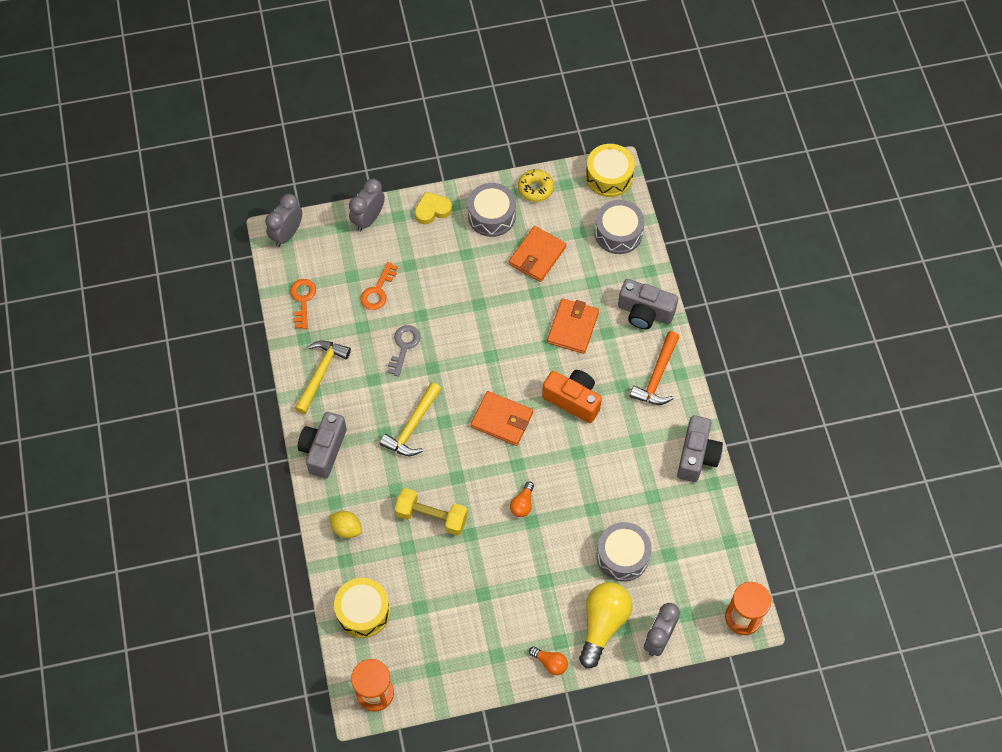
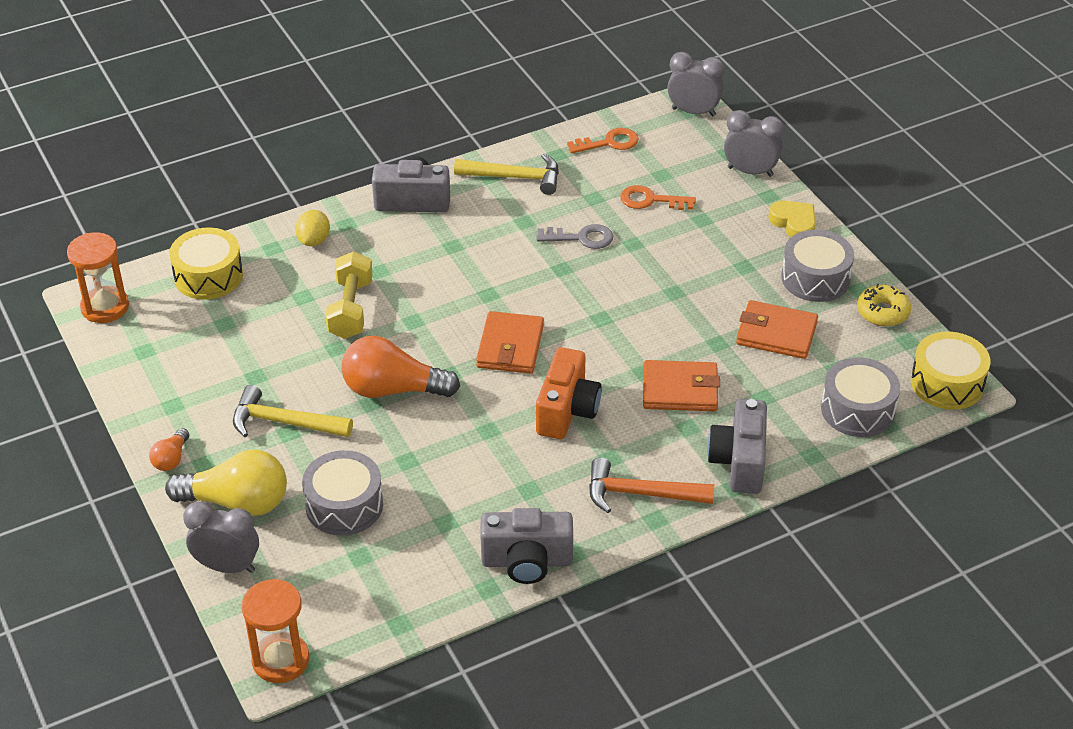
camera: 75 degrees right, 20 degrees down
(412, 426) = (471, 268): yellow hammer -> yellow hammer (284, 422)
(522, 504) = (393, 389): orange light bulb -> orange light bulb, size x2.05

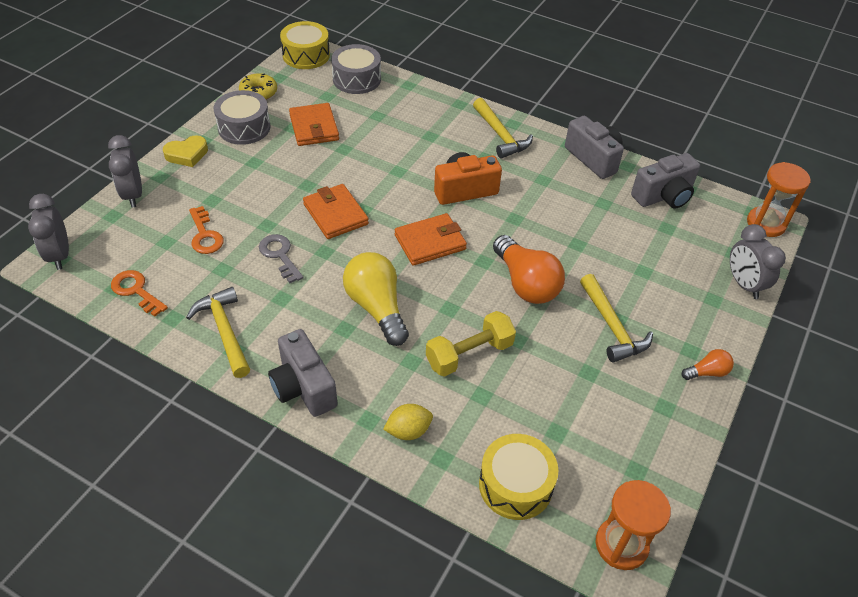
camera: 125 degrees left, 5 degrees up
(237, 502) = (698, 310): yellow light bulb -> yellow light bulb (377, 308)
(344, 505) = (642, 255): grey drum -> none
(641, 494) = (500, 135): orange hammer -> yellow hammer
(680, 390) = (401, 149): orange wallet -> orange wallet (335, 214)
(739, 462) = (439, 108): grey camera -> grey camera (663, 196)
(794, 223) = (187, 154): yellow heart -> yellow heart turned 135 degrees counterclockwise

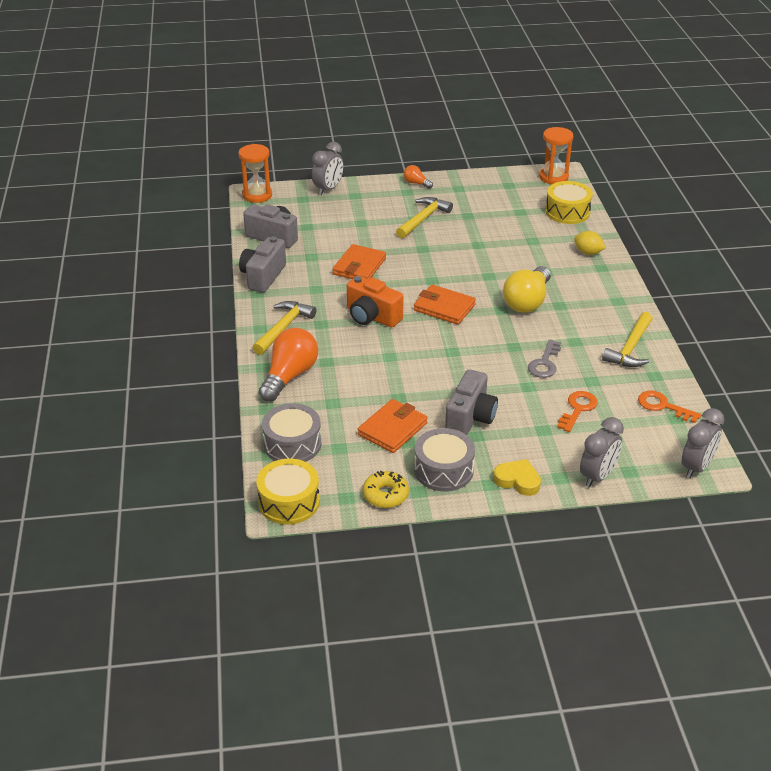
camera: 125 degrees left, 10 degrees down
(136, 291) = (663, 406): orange key -> orange key turned 120 degrees clockwise
(303, 387) = (617, 298): grey camera -> grey camera (470, 418)
(335, 214) = (474, 361): orange wallet -> orange wallet (359, 266)
(469, 354) = (512, 255): yellow dumbbell -> none
(525, 283) = (429, 258): orange light bulb -> orange light bulb (289, 376)

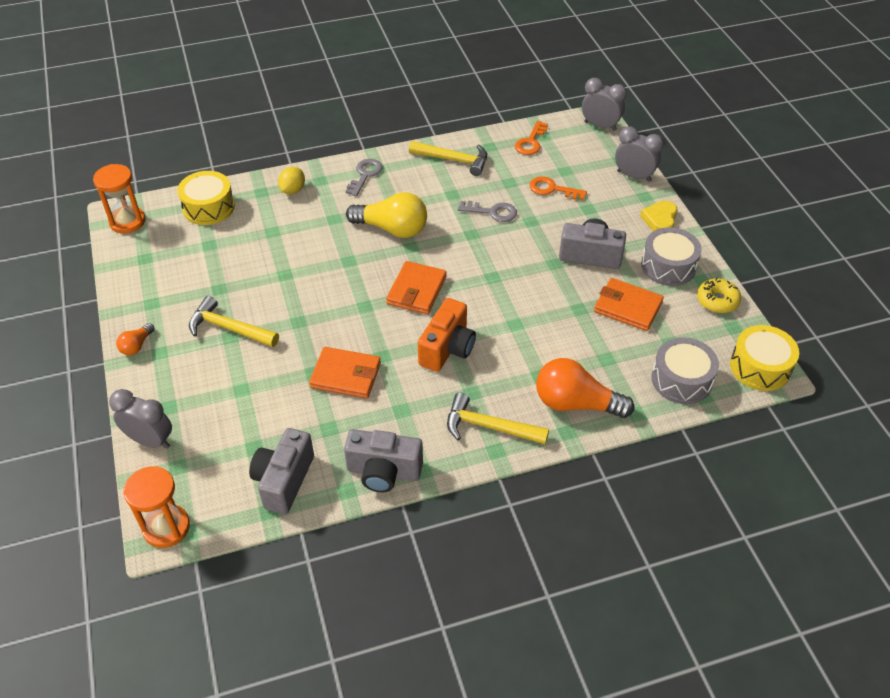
camera: 100 degrees left, 10 degrees up
(608, 292) = (365, 175): none -> grey key

